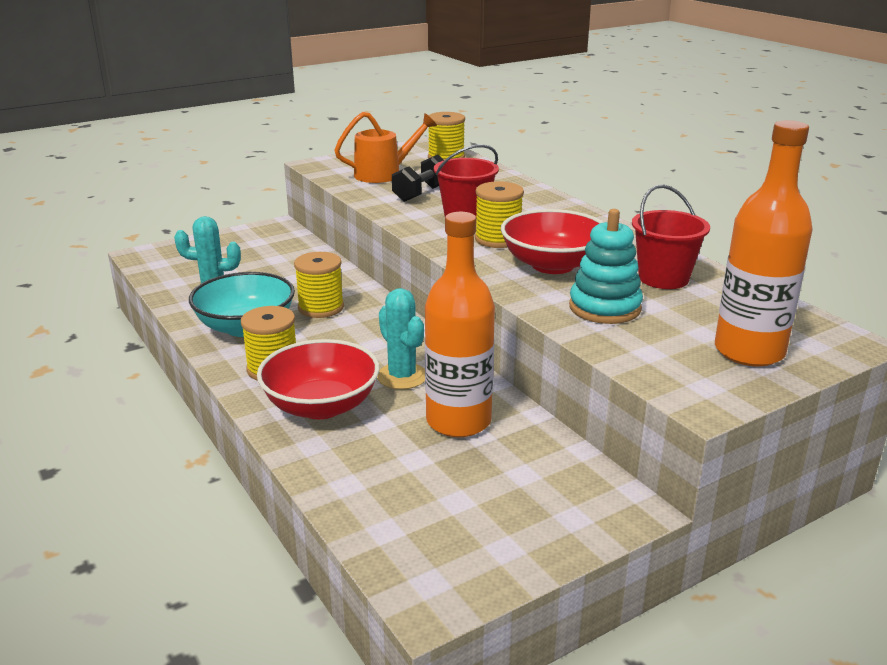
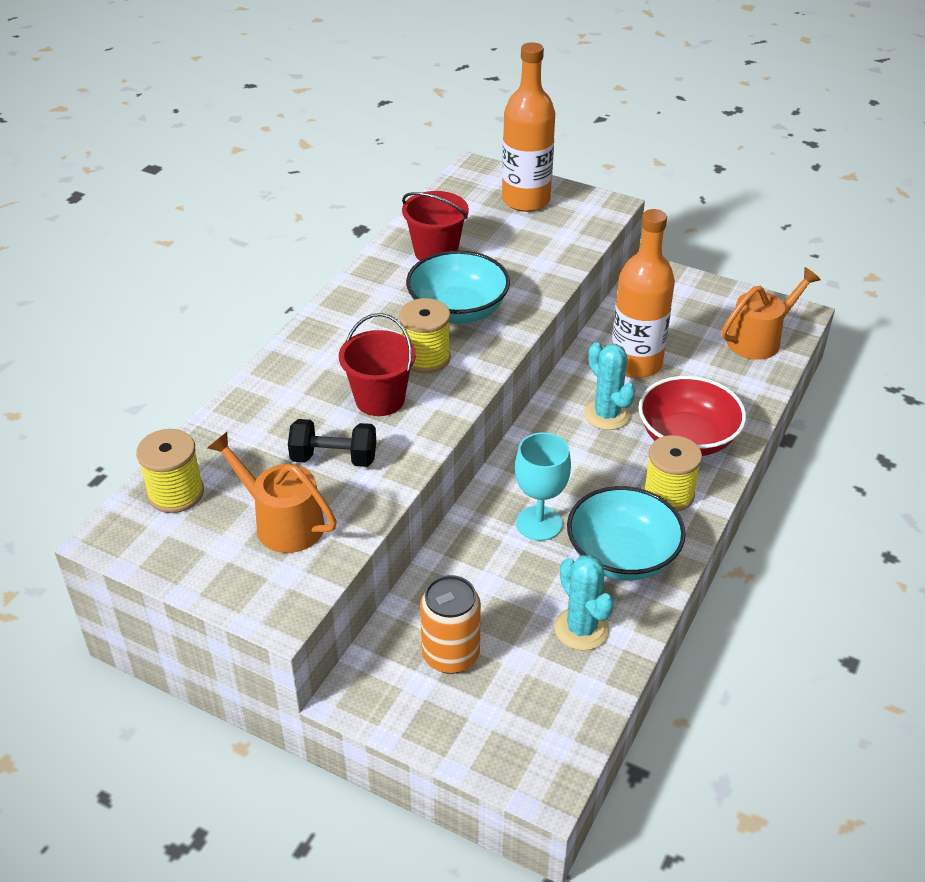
camera: 120 degrees left, 15 degrees up
(261, 253) = (450, 655): none -> orange can
(321, 308) = (539, 523): yellow spool -> turquoise goblet
(402, 376) = (606, 415): turquoise cactus -> turquoise cactus turned 60 degrees counterclockwise
(414, 532) = (759, 339): none -> orange watering can
(552, 265) = (458, 310): red bowl -> turquoise bowl
(604, 308) = (516, 266): turquoise stacking toy -> none

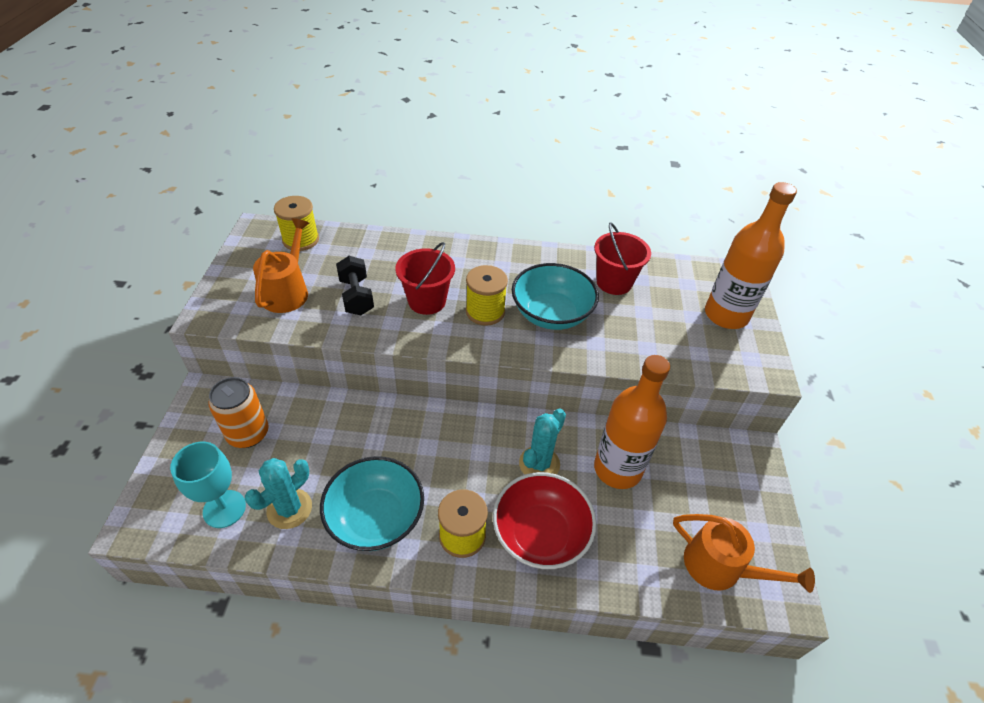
camera: 65 degrees right, 5 degrees up
(539, 523) = (393, 450): turquoise goblet -> turquoise goblet (224, 509)

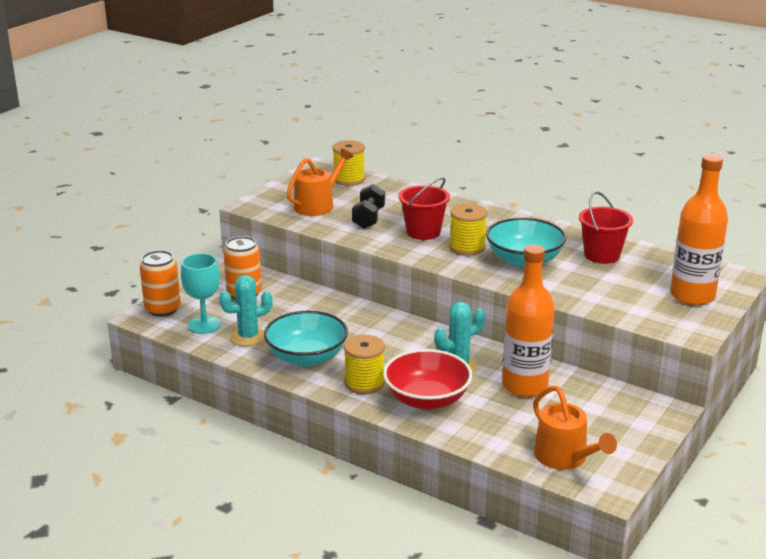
camera: 30 degrees right, 20 degrees down
(156, 500) = (162, 309): none -> orange can

